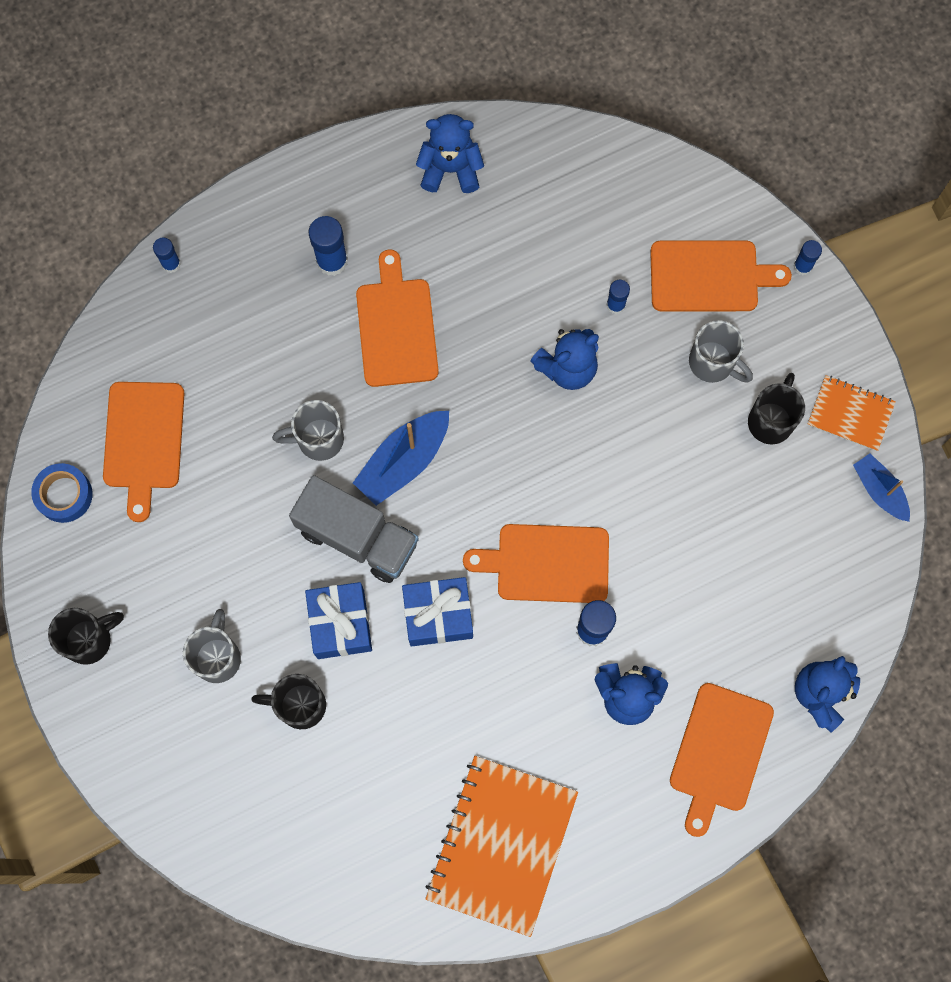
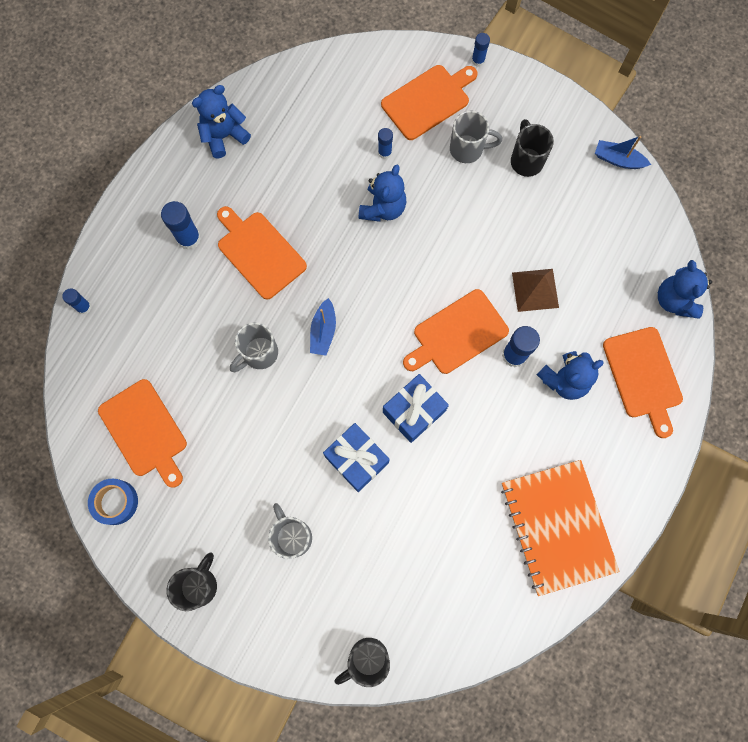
camera: 35 degrees left, 0 degrees up
(299, 705) = (368, 529): black mug -> black mug (367, 658)
(357, 537) = (328, 397): grey truck -> none
(404, 461) = (323, 331): blue boat -> blue boat, size x0.65
(670, 574) = (535, 290): none -> brown pyramid
(850, 414) = (568, 127): orange notebook -> none

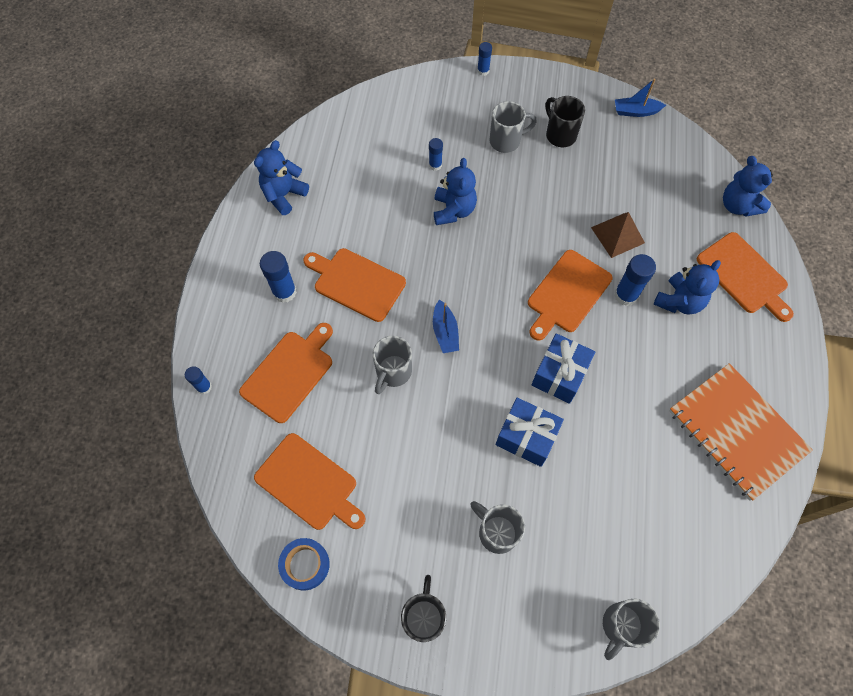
camera: 20 degrees left, 10 degrees down
(367, 658) = (621, 626): black mug -> grey mug
(428, 100) = (454, 113): orange cutting board -> orange cutting board (289, 373)

